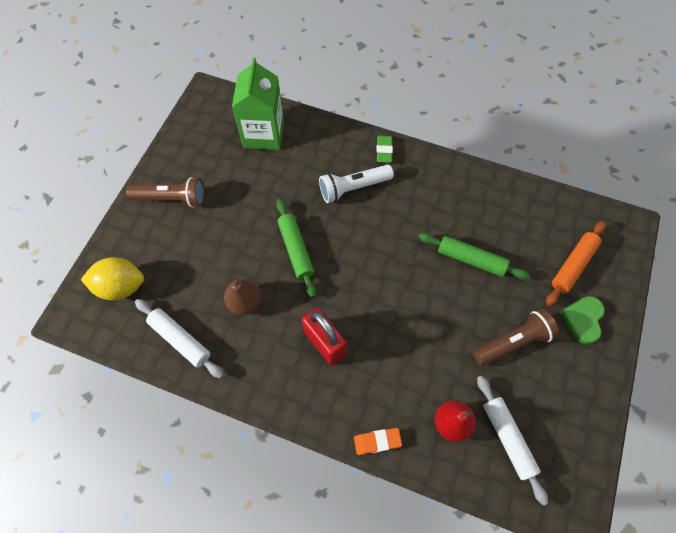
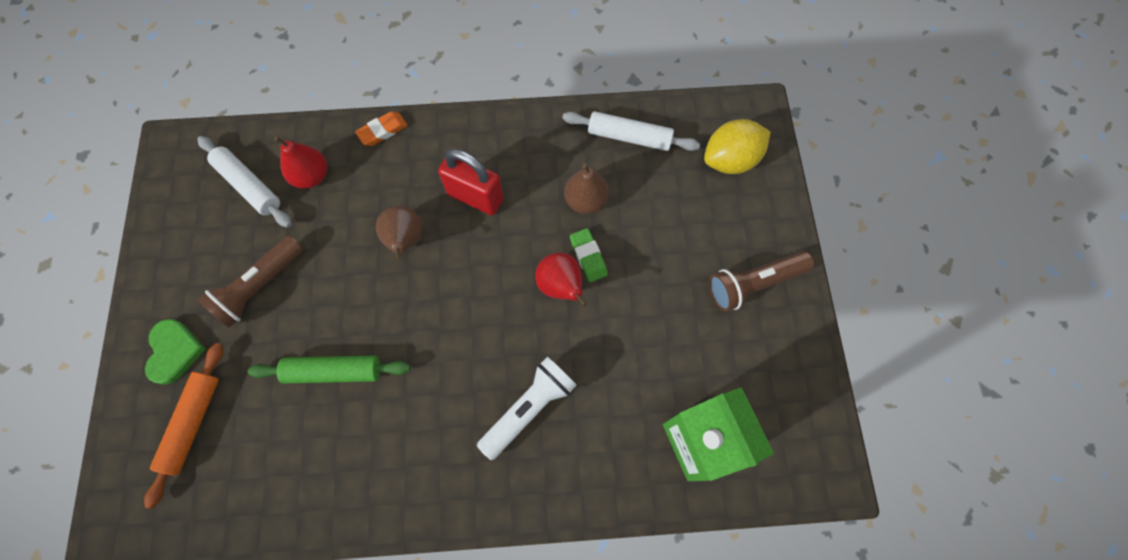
camera: 155 degrees right, 5 degrees up
(296, 250) = (561, 286): green rolling pin -> red pear
(384, 151) = (511, 495): green eraser -> green eraser (588, 257)
(392, 330) = (405, 241): none -> brown pear

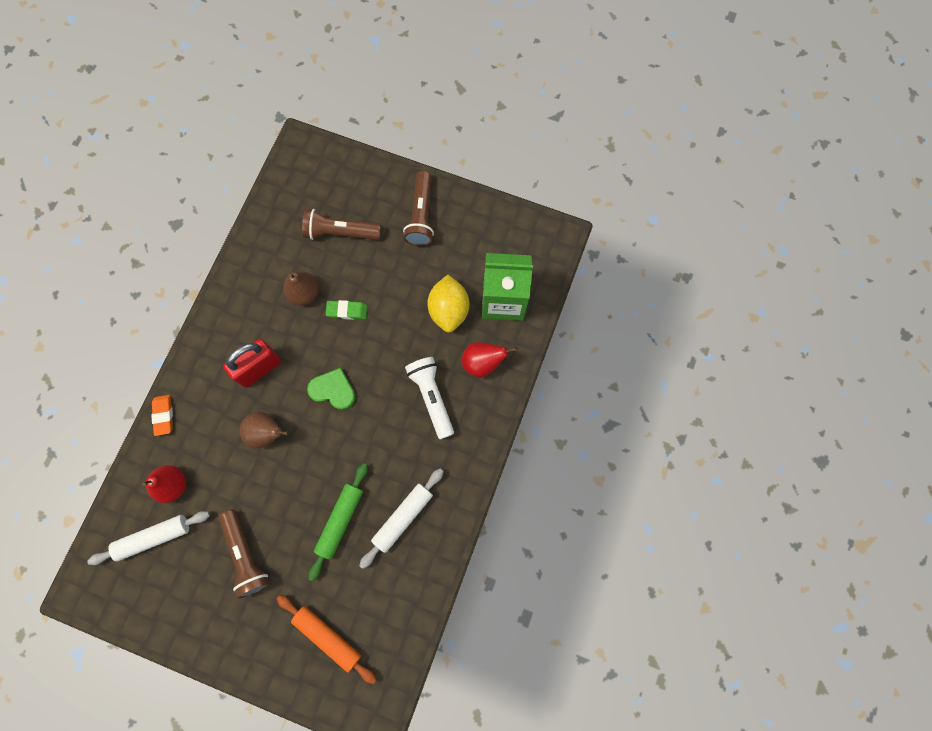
camera: 65 degrees left, 5 degrees up
(174, 351) = (265, 636): green heart -> green heart (333, 390)
(561, 286) = (359, 339): red pear -> red pear (482, 363)
(629, 137) = (271, 240): white rolling pin -> white rolling pin (403, 517)
(679, 203) = (340, 232): none -> brown flashlight
(730, 160) = (327, 183): yellow lemon -> yellow lemon (449, 310)

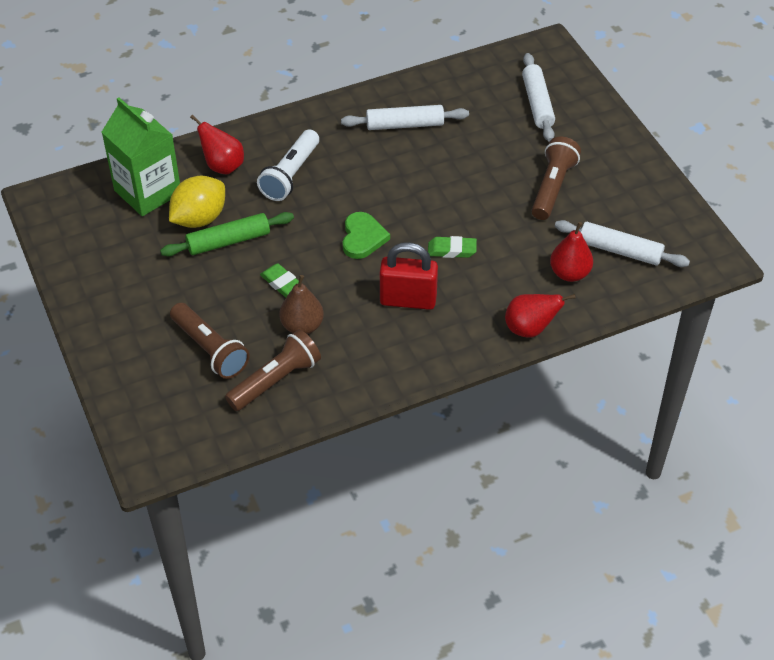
camera: 135 degrees left, 25 degrees down
(164, 415) = (530, 329): orange eraser -> red pear
(267, 433) = (452, 250): brown pear -> green eraser
(328, 637) = (537, 103): orange rolling pin -> white rolling pin
(333, 390) = (363, 237): green heart -> green heart turned 150 degrees counterclockwise
(340, 521) = (455, 156): green rolling pin -> green rolling pin (228, 241)
(421, 216) = (124, 304): brown flashlight -> brown flashlight (276, 380)

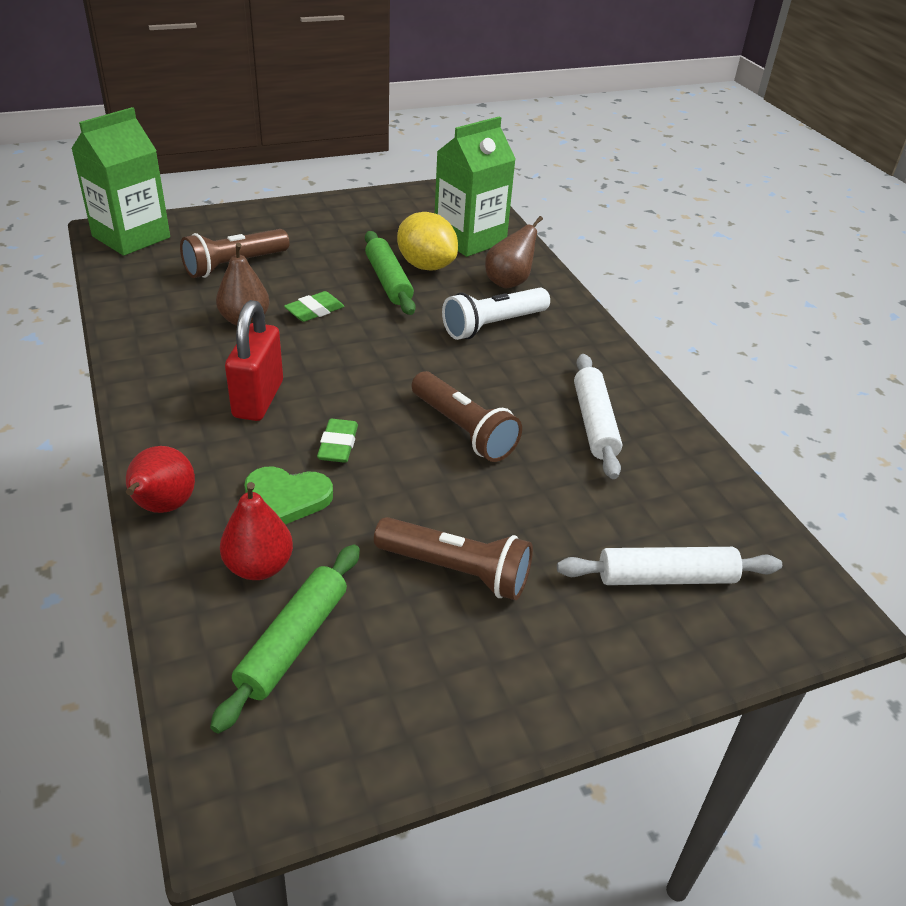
camera: 90 degrees right, 10 degrees down
(160, 440) = (131, 237): none -> green carton
(222, 166) = (509, 282): red pear -> brown pear
(276, 380) = (173, 300): brown flashlight -> brown flashlight (463, 430)
(290, 175) = (493, 325): white flashlight -> white flashlight turned 60 degrees counterclockwise
(363, 237) = (376, 371): green heart -> green heart (287, 497)
(620, 250) = (293, 642): white rolling pin -> green rolling pin

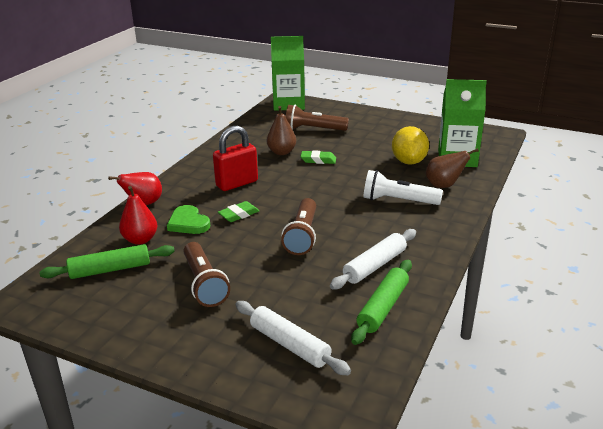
camera: 50 degrees right, 10 degrees down
(388, 281) = (376, 161): green rolling pin -> green rolling pin (383, 307)

